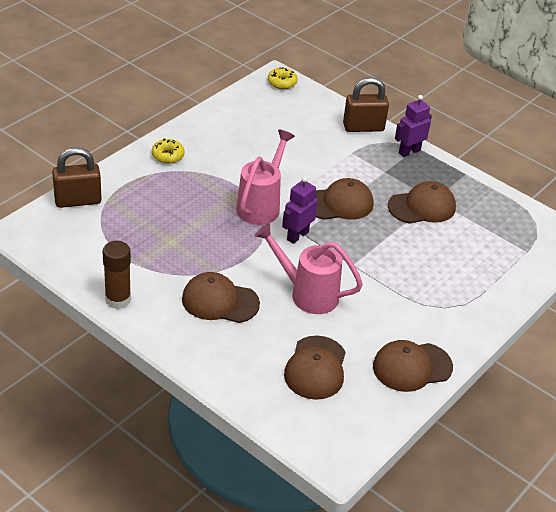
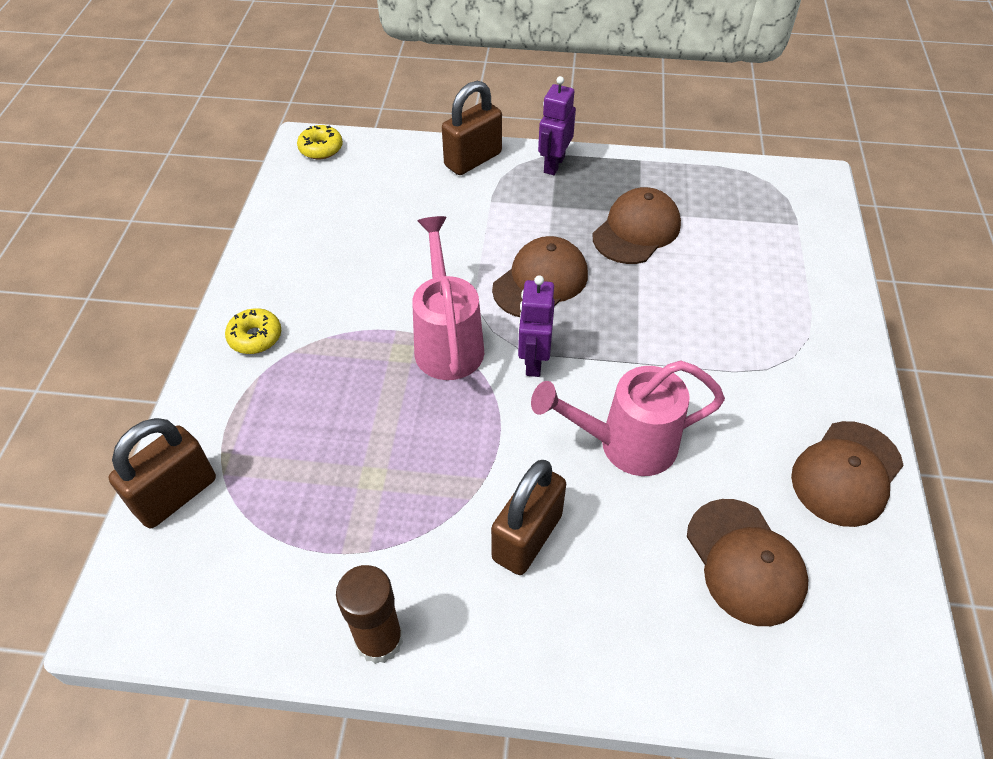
camera: 30 degrees left, 10 degrees up
(220, 301) = (527, 537): brown cap -> brown padlock

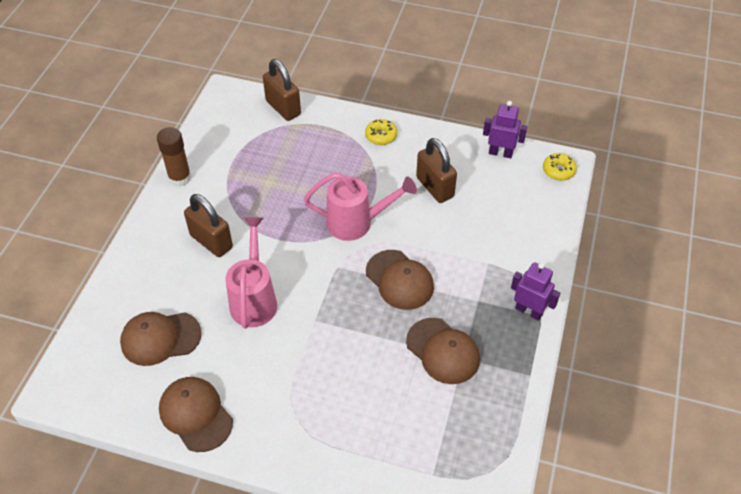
camera: 100 degrees right, 0 degrees up
(473, 160) = (539, 259): brown padlock -> brown padlock (435, 187)
(533, 361) = (330, 264): purple robot -> purple robot (500, 153)

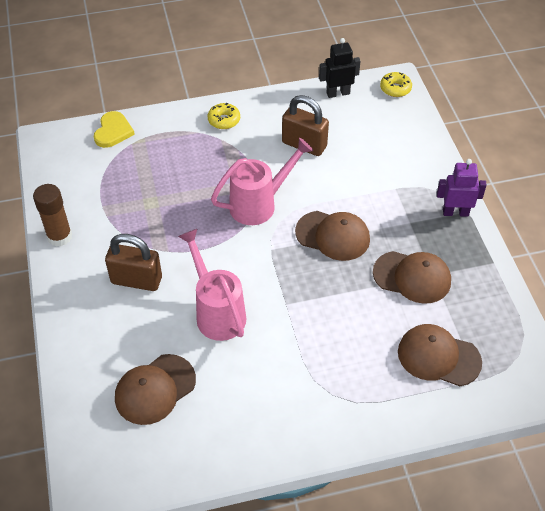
camera: 30 degrees left, 0 degrees up
(196, 414) = (241, 438): brown cap -> brown cap (438, 357)
(283, 108) = (113, 131): brown padlock -> yellow heart
(500, 153) = (338, 93): purple robot -> black robot

